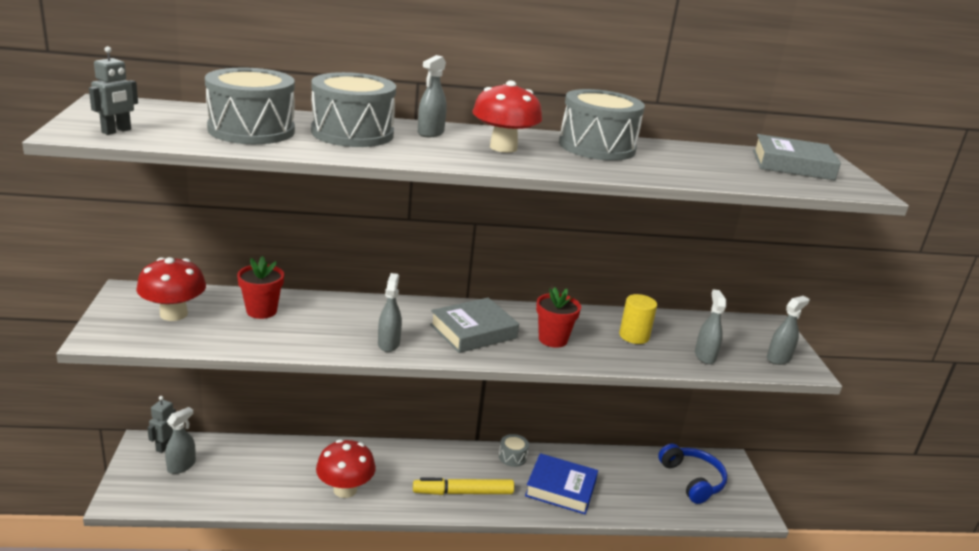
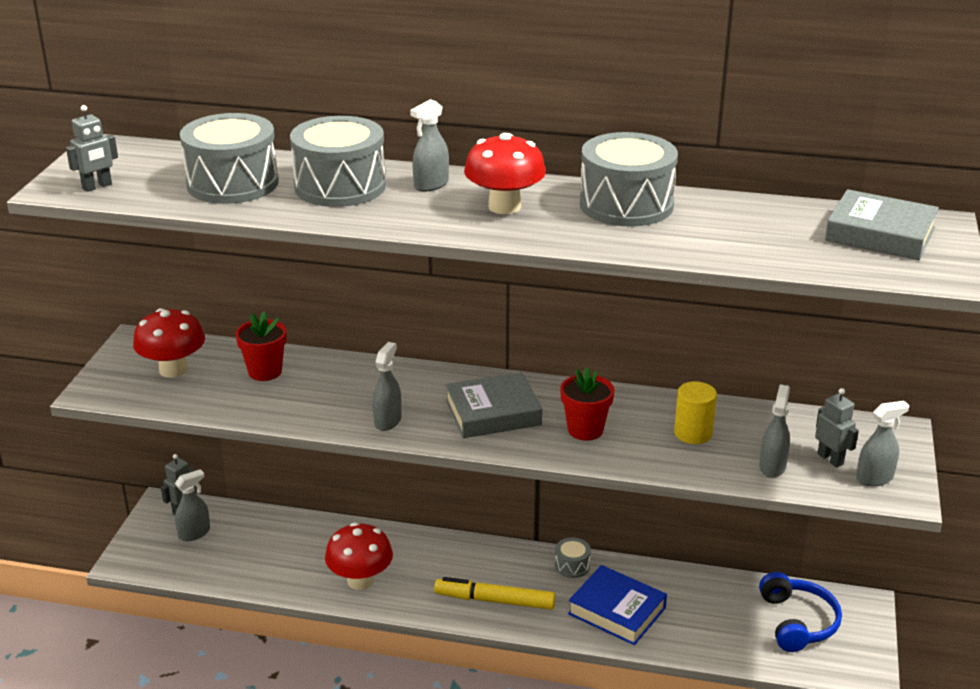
camera: 20 degrees right, 5 degrees up
(740, 347) = (830, 459): none -> grey robot

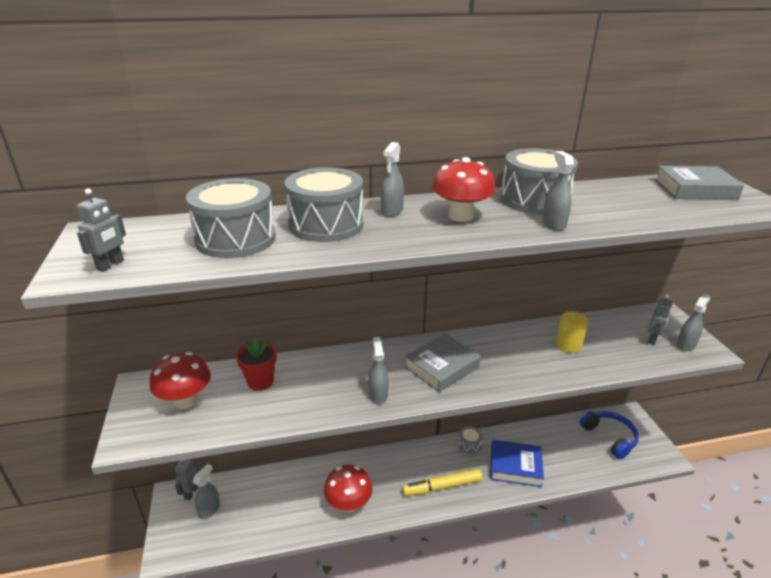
camera: 25 degrees left, 0 degrees up
(585, 430) = (507, 362): red flower pot -> none
(772, 467) = (630, 354): grey spray bottle -> grey spray bottle (553, 224)
(830, 459) = (653, 339): grey robot -> grey robot turned 90 degrees clockwise

